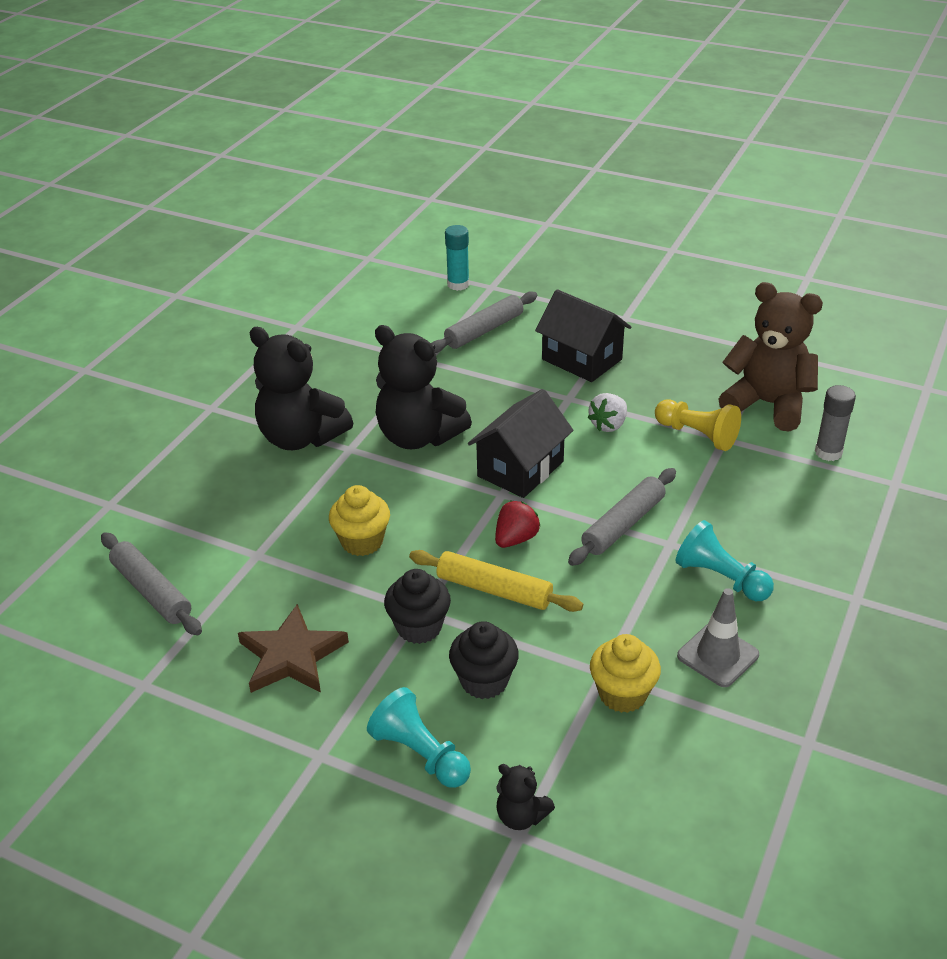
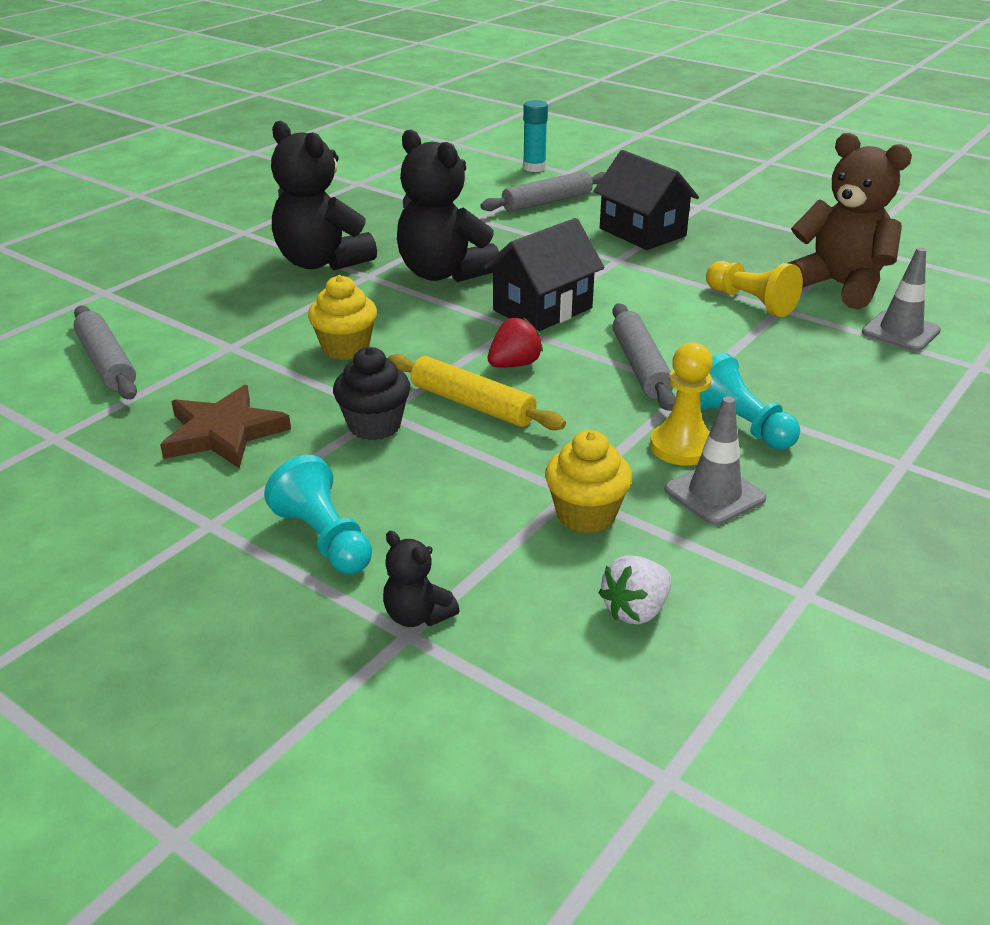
camera: 10 degrees right, 5 degrees down
(484, 681) = (427, 482): black cupcake -> none
(608, 425) = (653, 284): white strawberry -> white strawberry (636, 610)
(623, 525) = (641, 366): grey rolling pin -> grey rolling pin turned 60 degrees counterclockwise
(680, 609) = (682, 447): none -> yellow pawn
(828, 452) = (900, 331): grey glue stick -> grey traffic cone

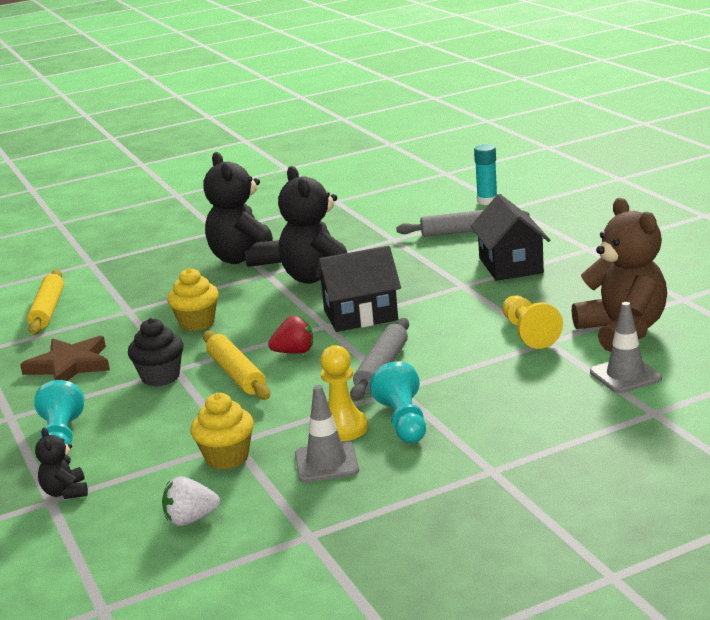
camera: 30 degrees right, 10 degrees down
(107, 363) = (48, 310): grey rolling pin -> yellow rolling pin

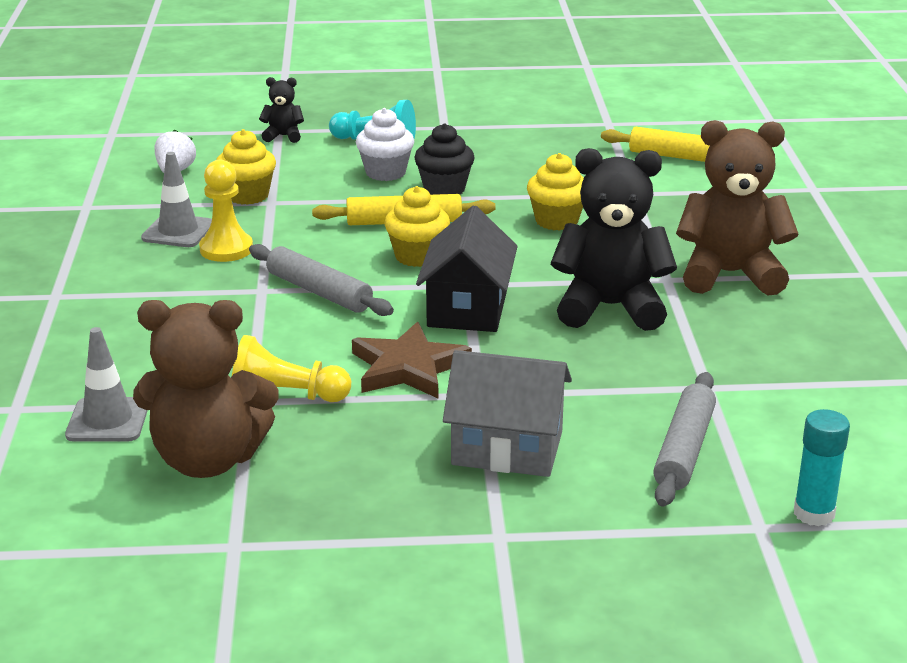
camera: 110 degrees right, 5 degrees up
(69, 365) = (524, 155): brown star -> brown star (408, 367)
(137, 411) = (385, 172): none -> white cupcake
(246, 259) = (730, 274): black teddy bear -> brown teddy bear
(294, 352) = (417, 256): red strawberry -> yellow cupcake
(403, 421) = (197, 278): turquoise pawn -> none
(511, 265) = (507, 448): black house -> grey house

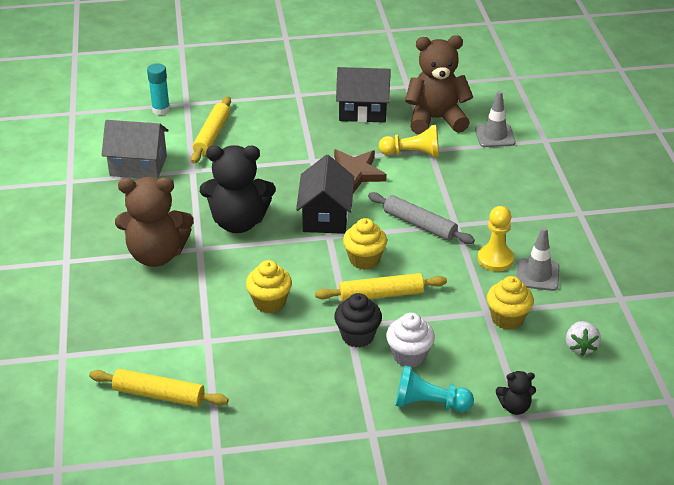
camera: 175 degrees right, 10 degrees up
(358, 487) = (363, 111): none -> black house
(507, 448) = (297, 132): grey house -> grey house (138, 166)
(684, 450) = (211, 135): grey rolling pin -> yellow rolling pin

